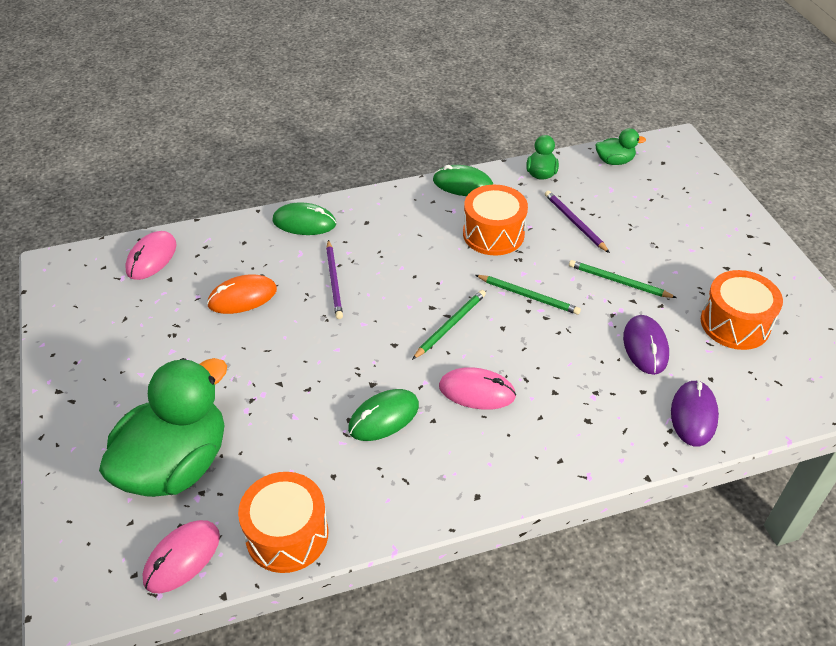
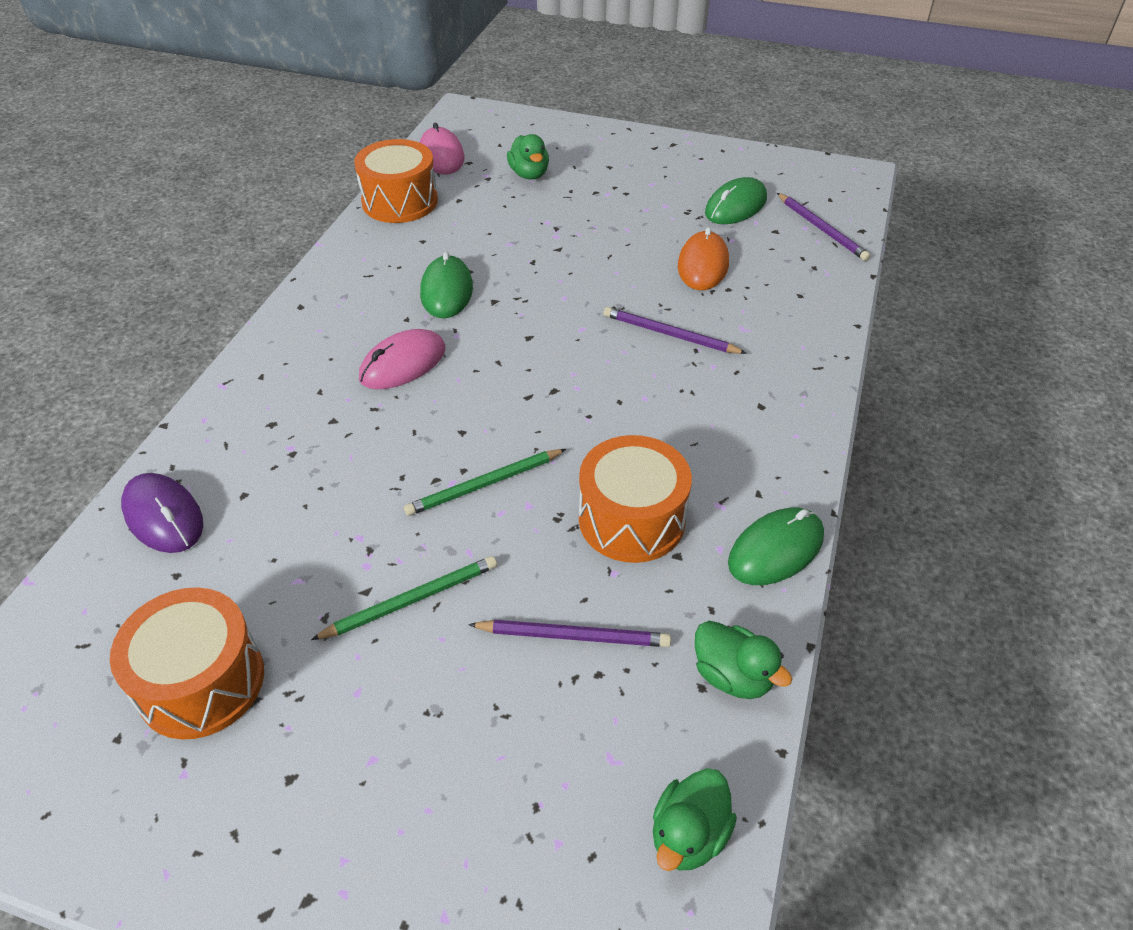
camera: 125 degrees right, 0 degrees up
(151, 258) = (821, 229): pink mouse -> purple pencil
(176, 464) = (529, 174): green duck -> green duck, size x0.43
(304, 222) = (802, 352): green mouse -> green mouse (736, 206)
(450, 325) = (510, 390): green pencil -> none
(645, 347) = (289, 545): purple mouse -> none

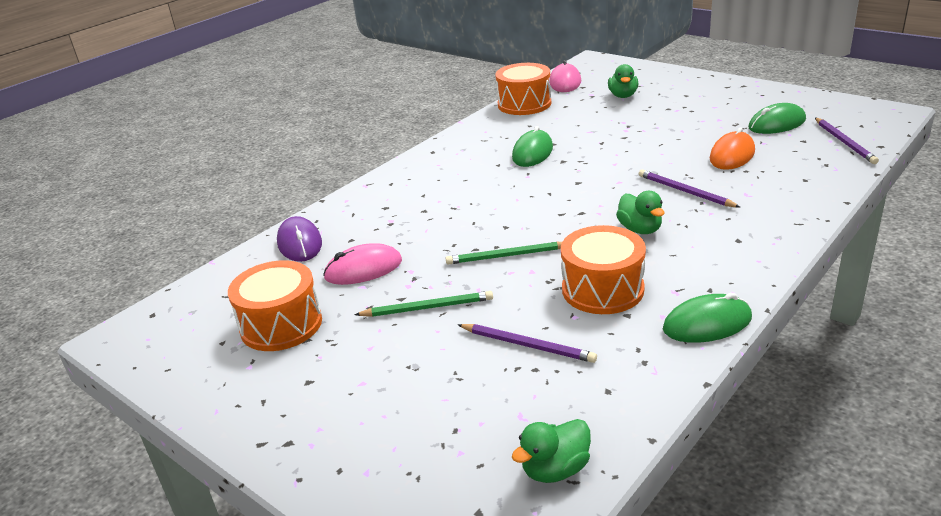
camera: 25 degrees right, 15 degrees down
(403, 364) = (484, 187): pink mouse -> pink mouse (363, 269)
(732, 676) = (635, 389): green duck -> green duck (640, 229)

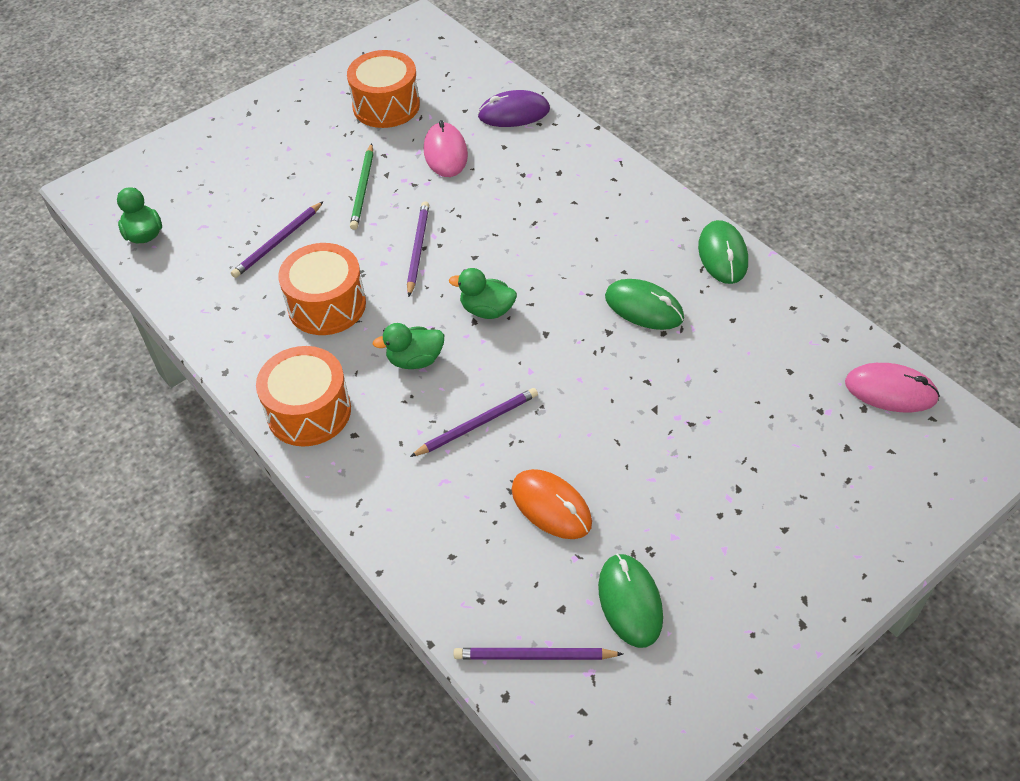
camera: 100 degrees right, 20 degrees up
(507, 256) = (417, 249): green pencil -> purple pencil
(524, 104) = (812, 327): orange drum -> orange drum (309, 411)
(623, 96) = (808, 448): green duck -> green duck (487, 310)
(707, 323) = (239, 362): green mouse -> green mouse (722, 255)

